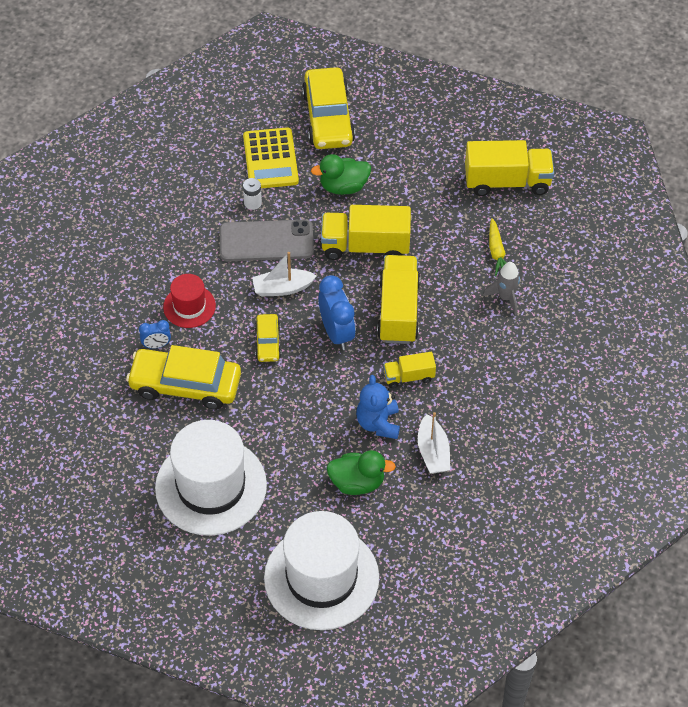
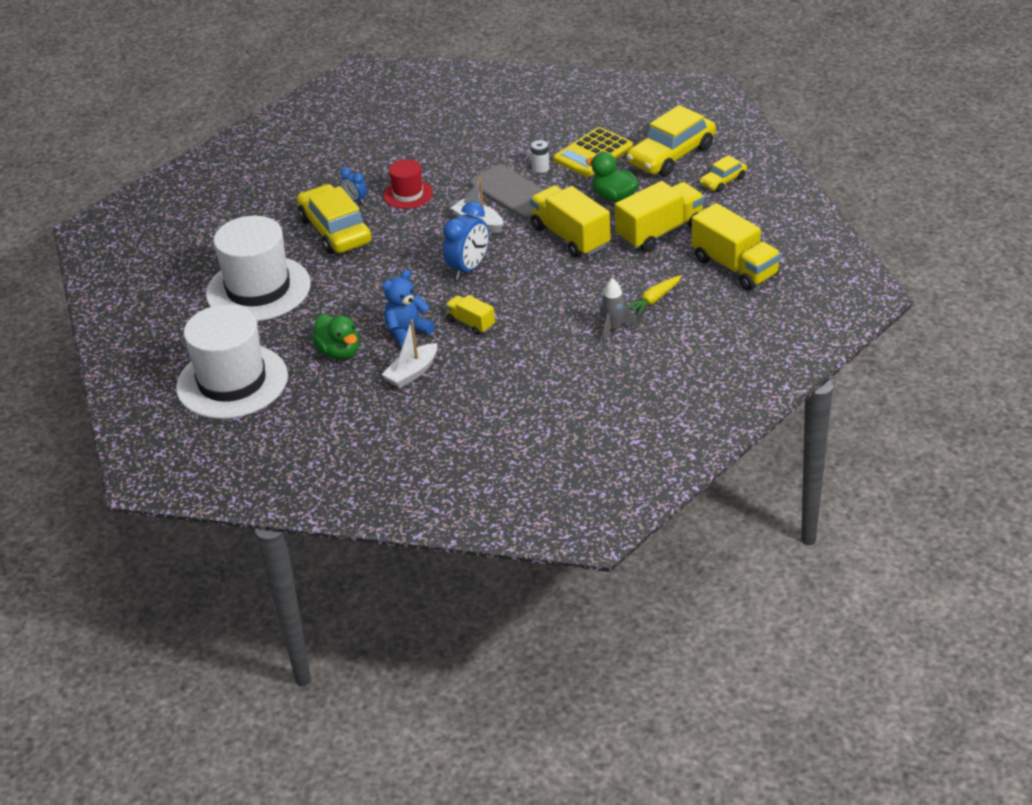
camera: 55 degrees right, 15 degrees down
(268, 342) = (419, 243): yellow car -> yellow car (723, 181)
(398, 311) = (528, 285): yellow truck -> yellow truck (660, 232)

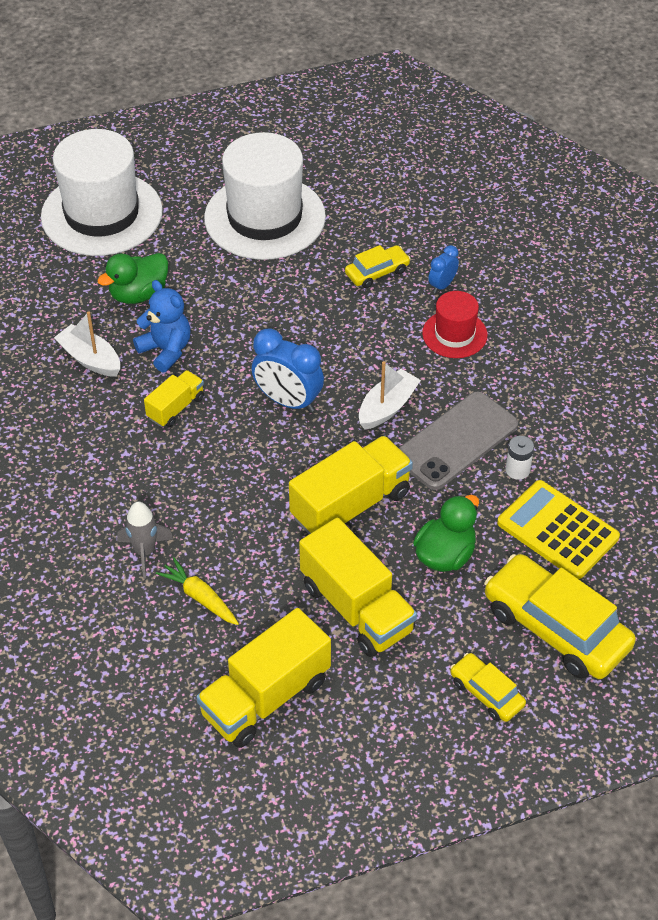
camera: 85 degrees right, 10 degrees up
(335, 230) = (377, 272): yellow car -> yellow car, size x0.51

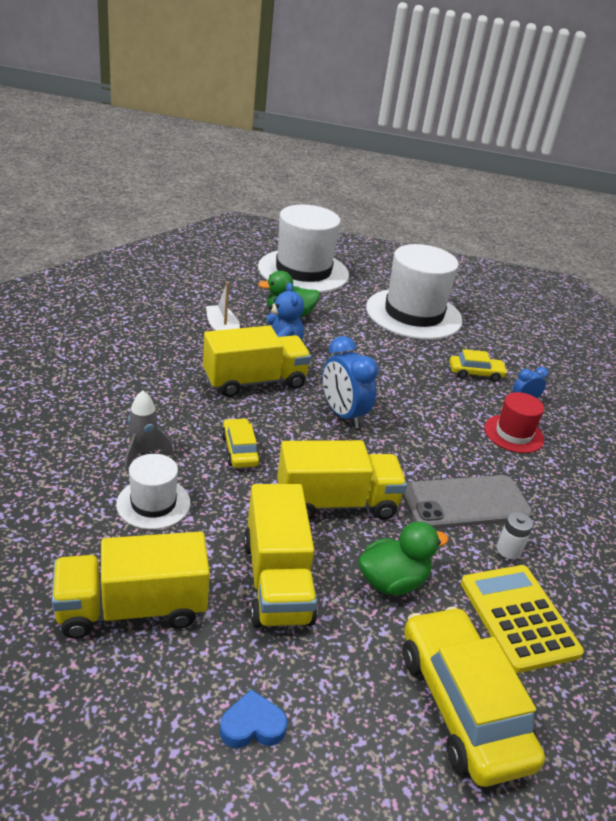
camera: 25 degrees right, 15 degrees down
(176, 408) = (254, 381): yellow truck -> yellow truck, size x1.86
(199, 597) = (153, 503): yellow carrot -> white hat
(387, 407) = (421, 453): white boat -> none
(423, 729) = (252, 725): none -> blue heart
(486, 693) = (344, 728): yellow car -> yellow car (240, 450)

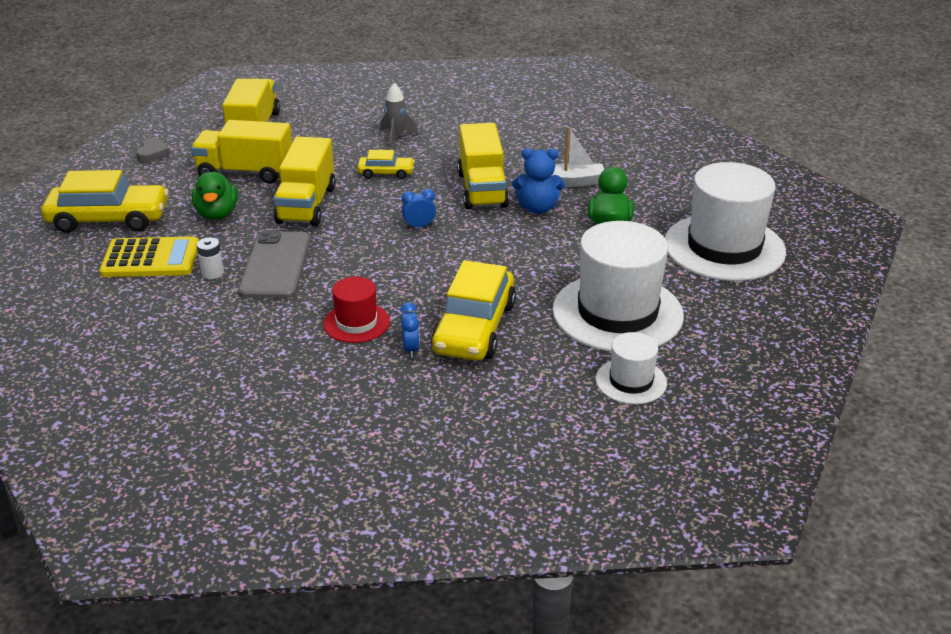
camera: 110 degrees right, 0 degrees up
(153, 503) = (340, 138): white hat -> white hat (631, 381)
(252, 725) = (153, 154): blue heart -> grey heart
(343, 415) = (419, 226): blue clock -> blue clock, size x0.54
(475, 373) = (474, 328): yellow car -> yellow car, size x1.97

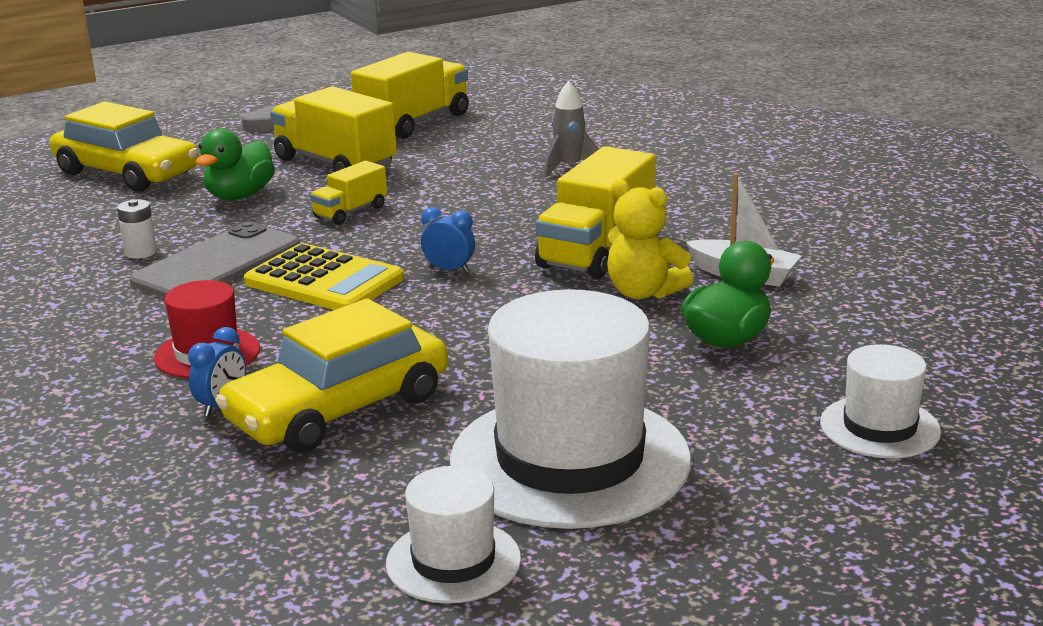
camera: 35 degrees right, 10 degrees down
(150, 259) = (104, 220): yellow calculator -> yellow calculator (324, 281)
(306, 205) = (350, 212): yellow truck -> yellow truck, size x0.54
(386, 173) = (497, 202): yellow car -> none
(537, 208) = (643, 292): blue teddy bear -> yellow teddy bear
(724, 247) = (879, 427): white hat -> white hat, size x0.50

